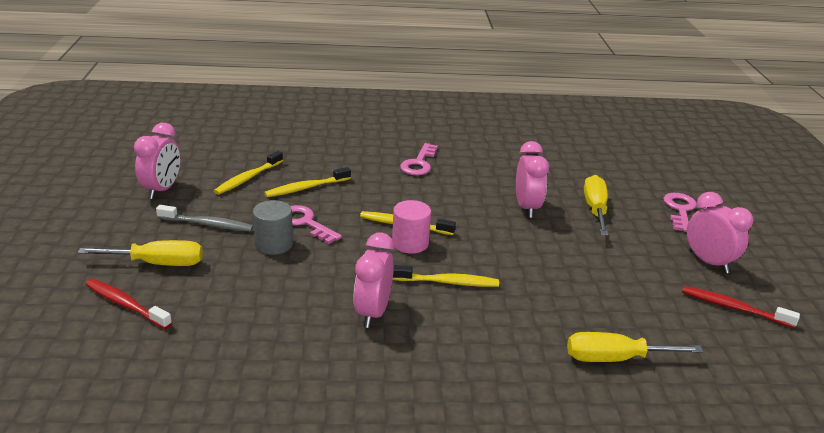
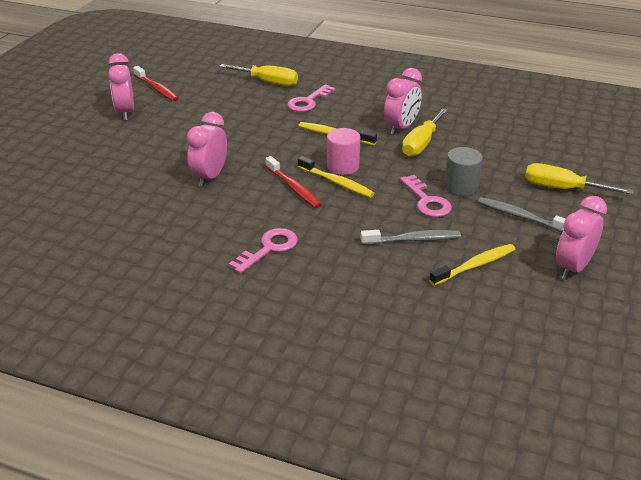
camera: 155 degrees left, 5 degrees up
(126, 304) = (581, 163): red toothbrush -> red toothbrush (293, 188)
(306, 188) = (413, 240): yellow toothbrush -> grey toothbrush
(595, 209) = (149, 164): yellow screwdriver -> yellow screwdriver (421, 144)
(679, 210) = (77, 150): pink key -> pink key (308, 102)

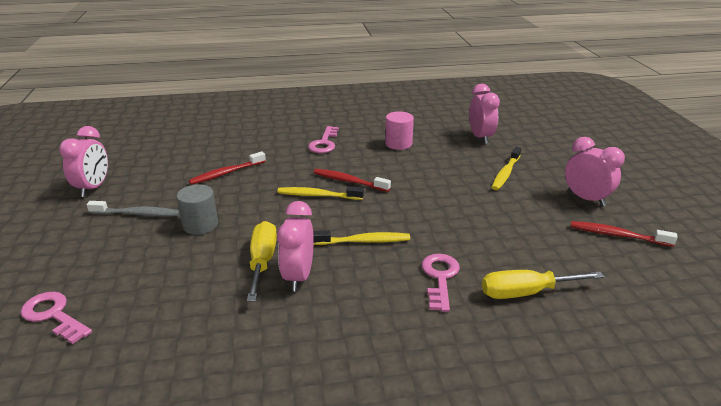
camera: 150 degrees right, 5 degrees down
(210, 177) = (423, 170): pink clock -> pink clock (480, 137)
(343, 166) = (325, 211): pink cylinder -> pink cylinder (398, 144)
(413, 240) = (226, 173): grey toothbrush -> red toothbrush
(427, 201) = (228, 203): pink key -> pink key (53, 315)
(475, 265) = (173, 170): yellow toothbrush -> yellow toothbrush (505, 173)
(562, 188) = (90, 254): yellow screwdriver -> none

